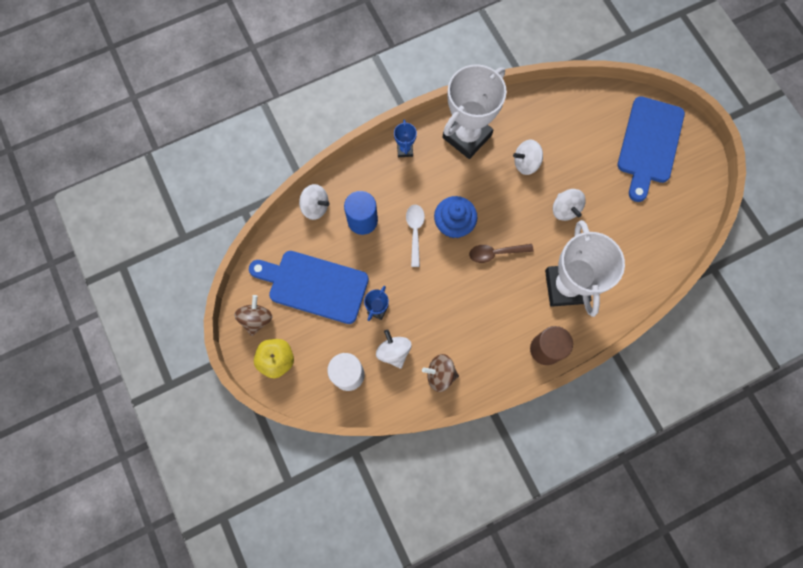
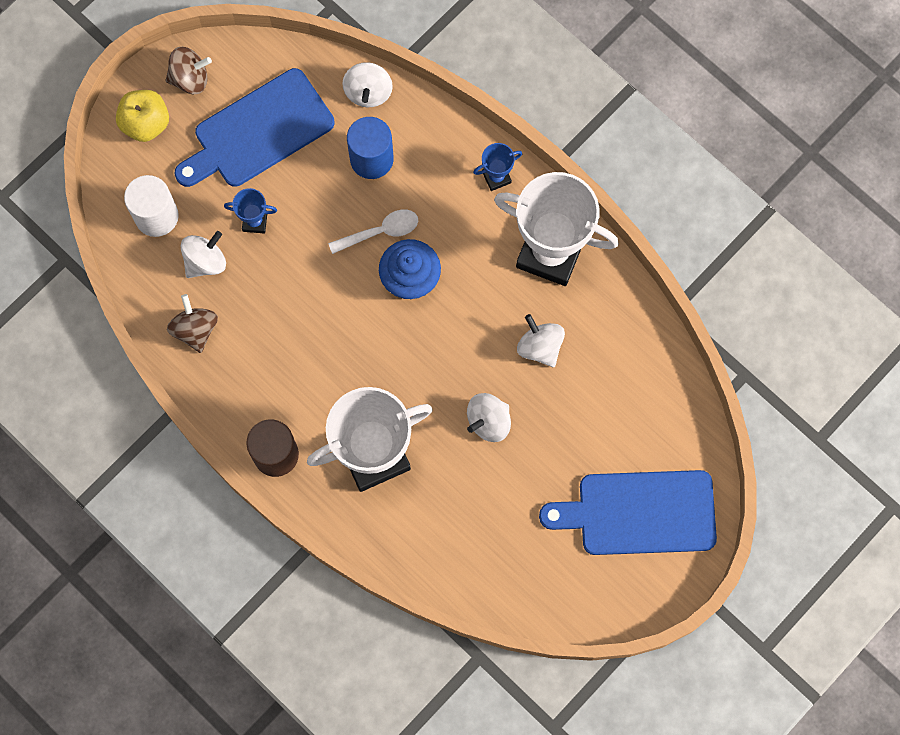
camera: 70 degrees right, 0 degrees up
(314, 286) = (259, 132): blue cutting board -> blue cutting board turned 120 degrees counterclockwise
(495, 253) = (389, 347): brown spoon -> none

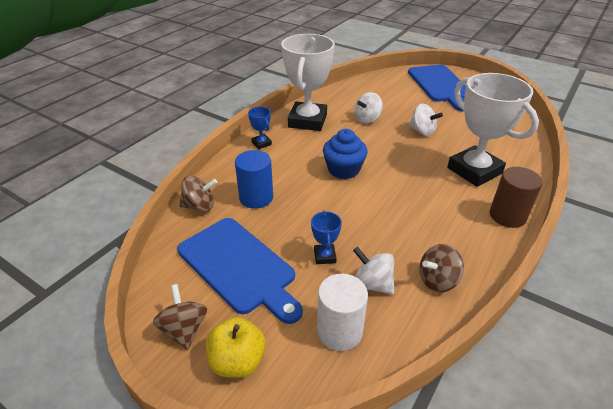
camera: 100 degrees left, 35 degrees down
(368, 92) = (200, 206): white spinning top -> brown spinning top
(380, 232) = (313, 187): white spoon -> none

